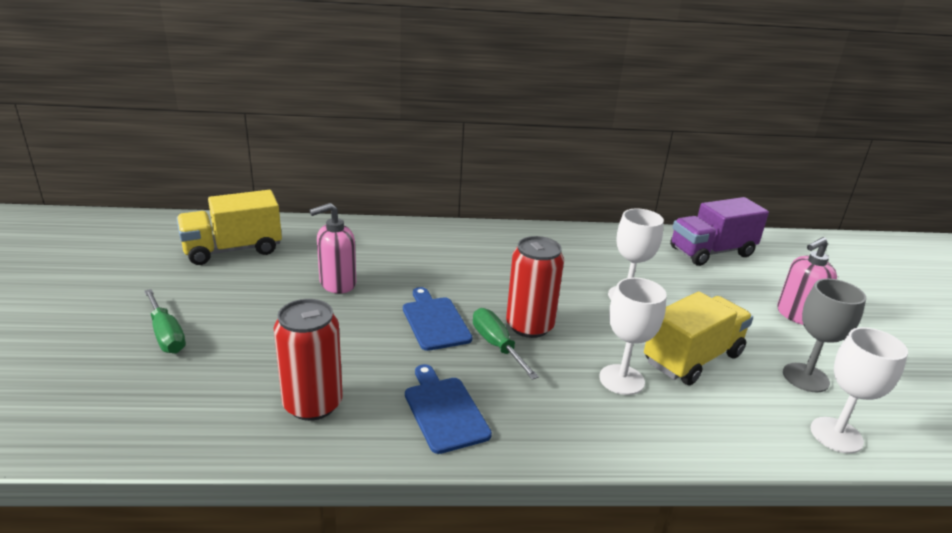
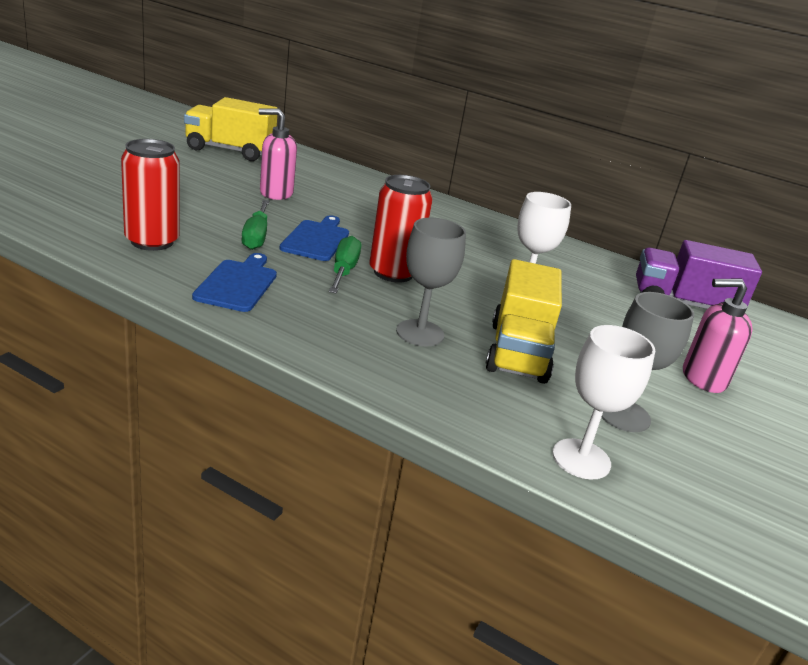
camera: 30 degrees right, 0 degrees up
(166, 335) = (116, 174): green screwdriver -> green screwdriver (256, 236)
(621, 380) = (420, 333): white goblet -> grey goblet
(692, 358) = (518, 352): yellow truck -> yellow truck turned 105 degrees clockwise

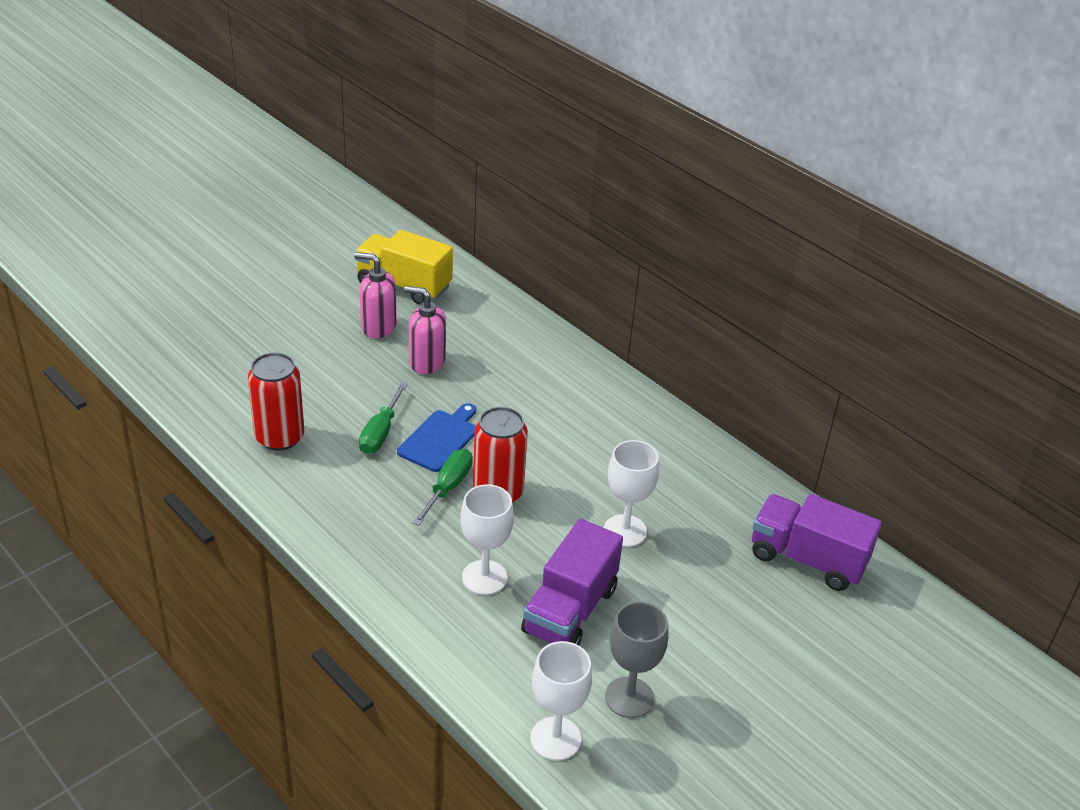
camera: 20 degrees right, 10 degrees up
(238, 284) = (339, 500): blue cutting board -> none
(420, 333) = (484, 577): grey goblet -> white goblet
(518, 352) = (570, 610): yellow truck -> purple truck
(703, 379) = (748, 664): pink soap dispenser -> pink soap dispenser (378, 327)

